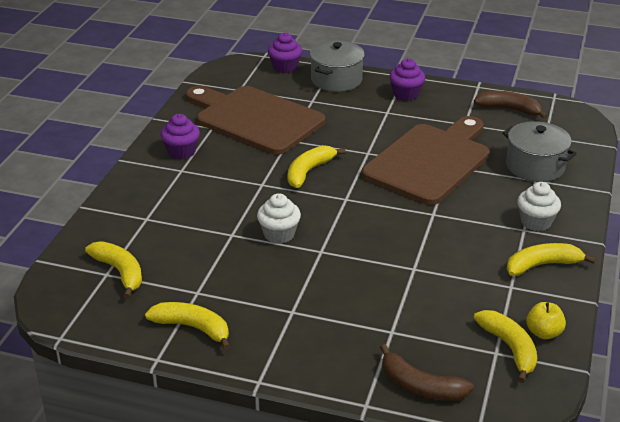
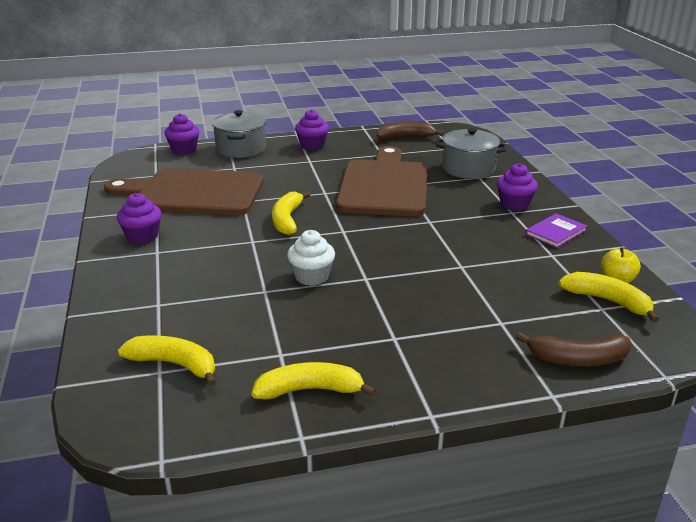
camera: 30 degrees left, 5 degrees down
(536, 222) = (514, 204): white cupcake -> purple cupcake
(542, 265) = (555, 232): yellow banana -> purple book

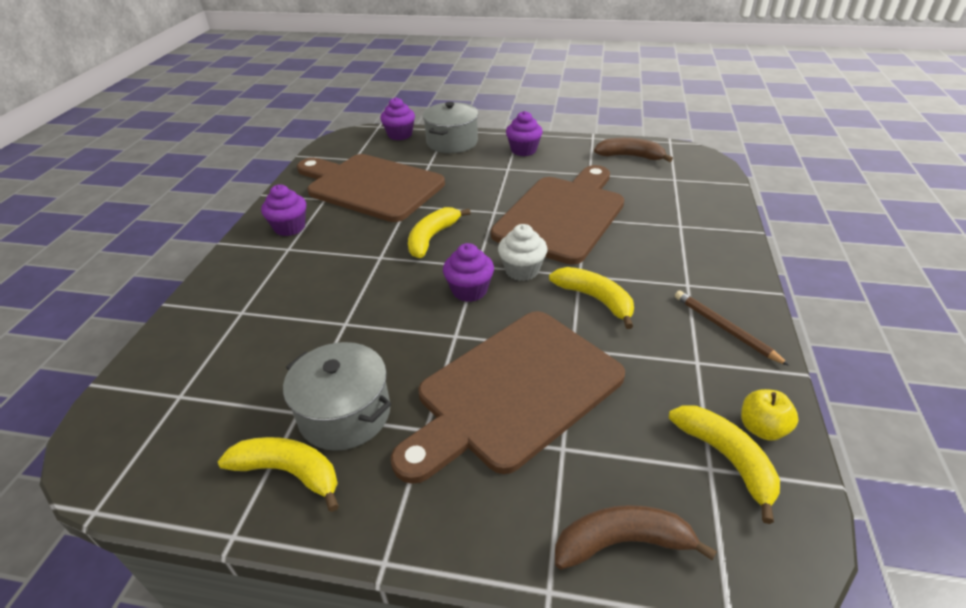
camera: 25 degrees right, 10 degrees up
(174, 364) = (197, 392): yellow banana -> yellow banana (595, 299)
(311, 276) = (402, 318): white cupcake -> white cupcake (522, 270)
(440, 300) = (513, 391): none -> brown cutting board
(468, 168) = (675, 211): grey pot -> grey pot (345, 414)
(514, 204) = (698, 274): purple cupcake -> purple cupcake (469, 290)
(555, 232) = (725, 329): purple book -> brown pencil
(578, 359) = (622, 543): brown banana -> brown banana turned 150 degrees clockwise

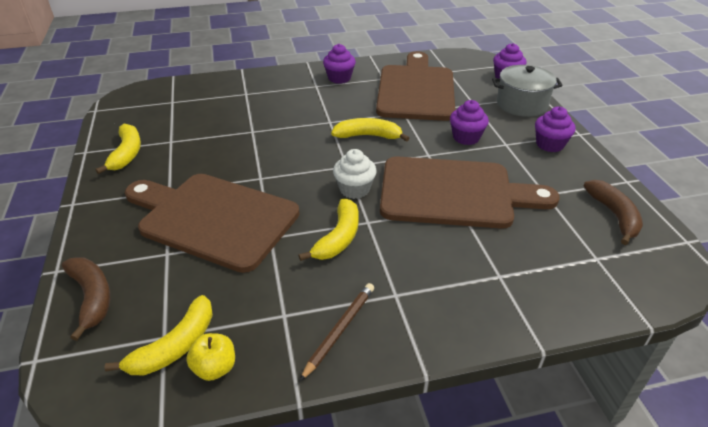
camera: 65 degrees right, 0 degrees up
(345, 414) = (174, 157): grey pot -> none
(469, 290) = (313, 170): purple cupcake -> purple cupcake (466, 137)

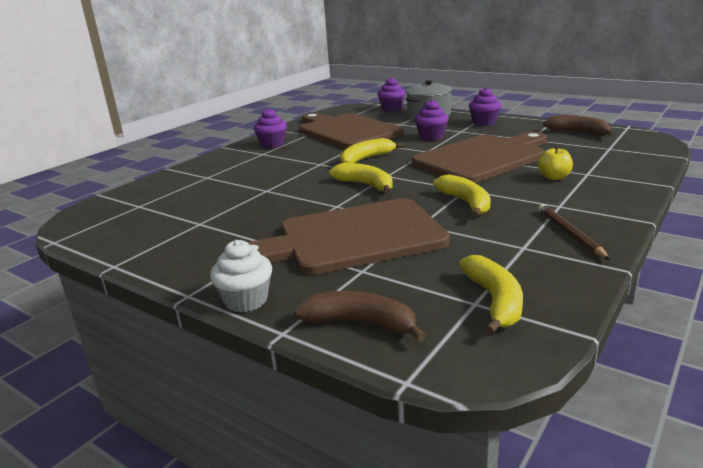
camera: 40 degrees left, 15 degrees down
(126, 154) = (169, 247): yellow banana -> yellow banana (366, 185)
(215, 368) = (547, 291): yellow apple -> yellow apple (554, 177)
(354, 189) = (420, 181): white cupcake -> white cupcake (246, 300)

